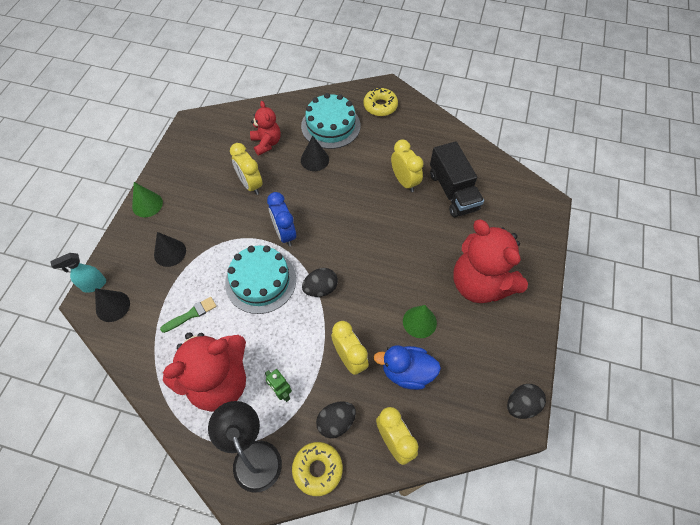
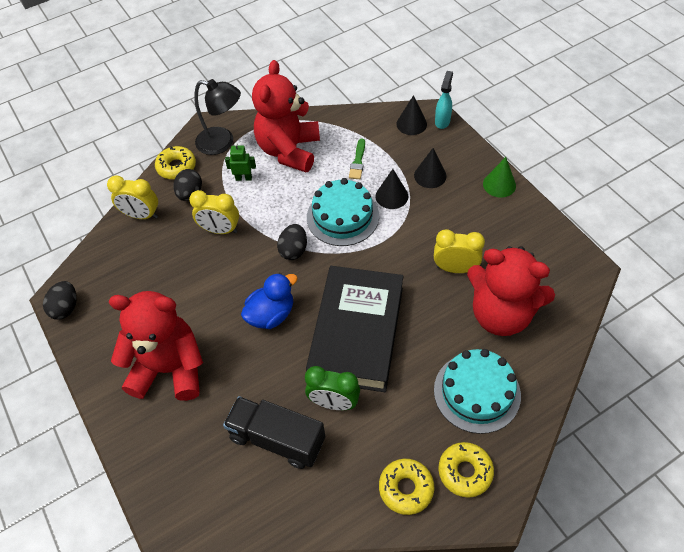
camera: 135 degrees right, 5 degrees down
(266, 143) = (501, 314): red teddy bear -> red teddy bear, size x1.84
(284, 234) = (372, 260): blue clock -> none
(314, 160) = (439, 342): black cone -> black cone (391, 196)
(349, 203) = (357, 332): none -> black book
(404, 181) = (334, 403): yellow clock -> green clock
(407, 372) = (170, 257): blue duck -> blue duck (271, 315)
(414, 122) = (406, 488): none -> yellow donut
(419, 322) = (193, 295): green cone -> none

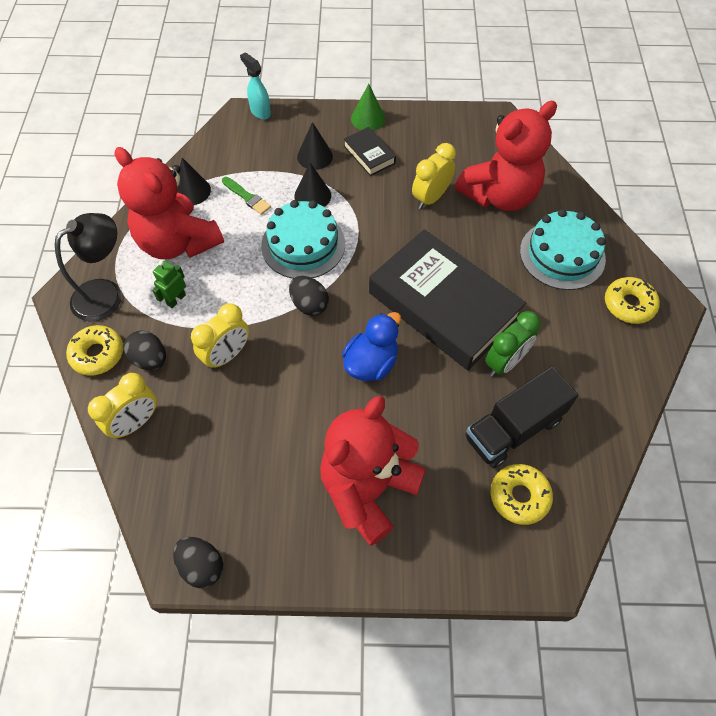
camera: 60 degrees left, 5 degrees up
(271, 315) = (371, 363): blue duck -> blue duck turned 45 degrees clockwise
(406, 488) = (620, 354): yellow donut -> yellow donut (519, 496)
(411, 124) = (241, 134): black cone -> black cone (192, 191)
(462, 206) = (369, 155): none -> black book

